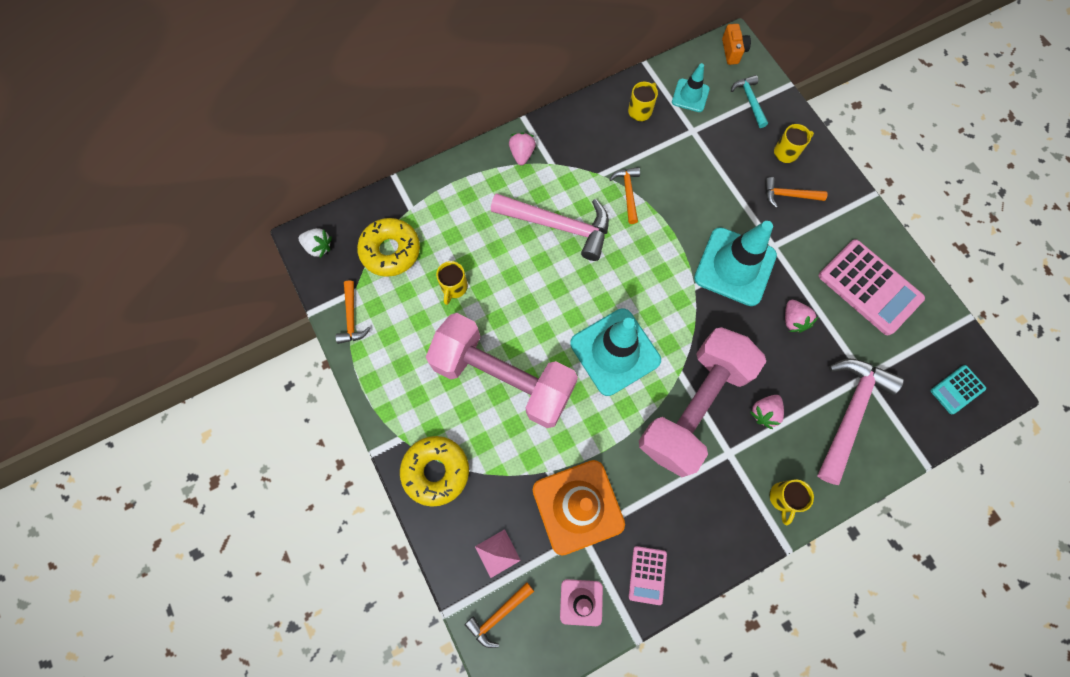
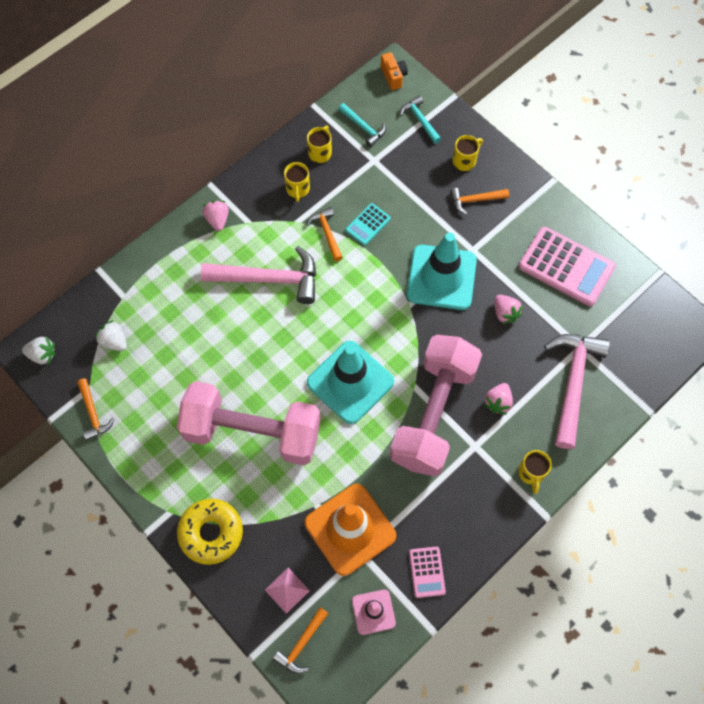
camera: 15 degrees left, 5 degrees down
(391, 251) = (114, 341): yellow donut -> white strawberry
(454, 287) = (184, 361): yellow mug -> yellow mug (298, 189)
(690, 95) = (363, 127): turquoise traffic cone -> turquoise hammer
(957, 389) = (661, 338): turquoise calculator -> turquoise calculator (368, 224)

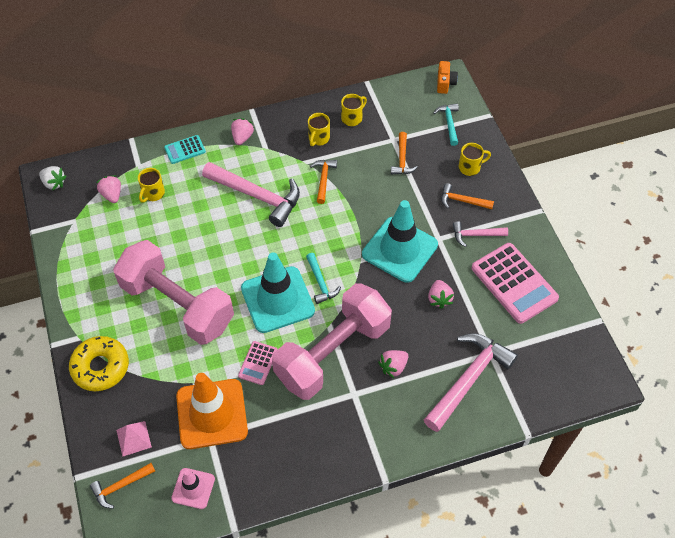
camera: 25 degrees right, 10 degrees down
(93, 413) = (65, 240): orange hammer -> orange hammer (402, 159)
(114, 341) = (112, 195): white strawberry -> pink strawberry
(363, 127) = (398, 112): turquoise hammer -> turquoise hammer (321, 283)
(368, 224) = (360, 186): turquoise calculator -> turquoise calculator (185, 150)
(427, 572) = (256, 477): pink calculator -> pink calculator (258, 363)
(506, 231) = (475, 235): none -> pink hammer
(531, 473) = (391, 437): yellow mug -> yellow mug (153, 194)

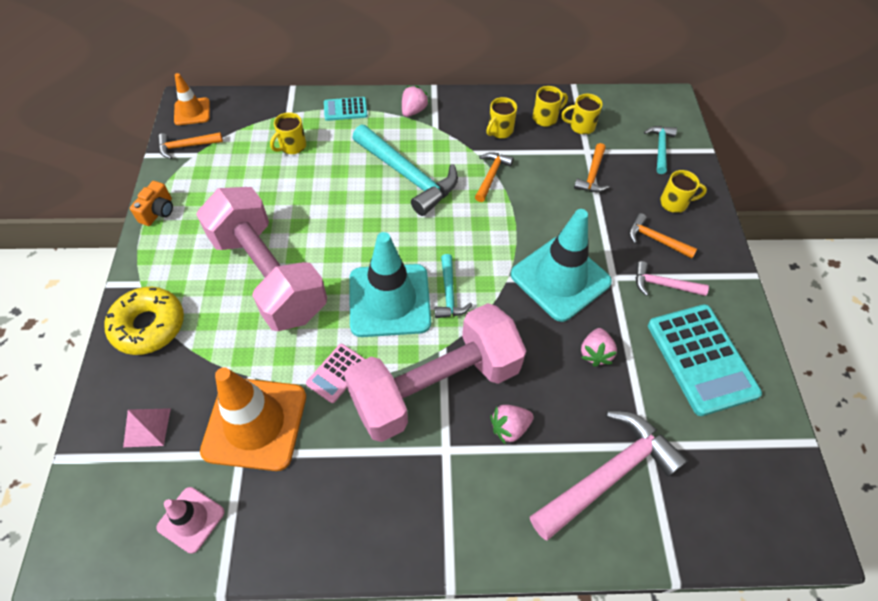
camera: 15 degrees right, 0 degrees up
(54, 183) = (192, 112): white strawberry -> orange traffic cone
(112, 195) = (247, 137): pink strawberry -> none
(120, 486) = (103, 487): orange hammer -> orange hammer (186, 146)
(257, 196) = (408, 176): pink hammer -> turquoise hammer
(382, 119) = (581, 126): none -> yellow mug
(445, 83) = (666, 105): orange camera -> orange camera (158, 212)
(514, 283) = (701, 359): pink calculator -> turquoise calculator

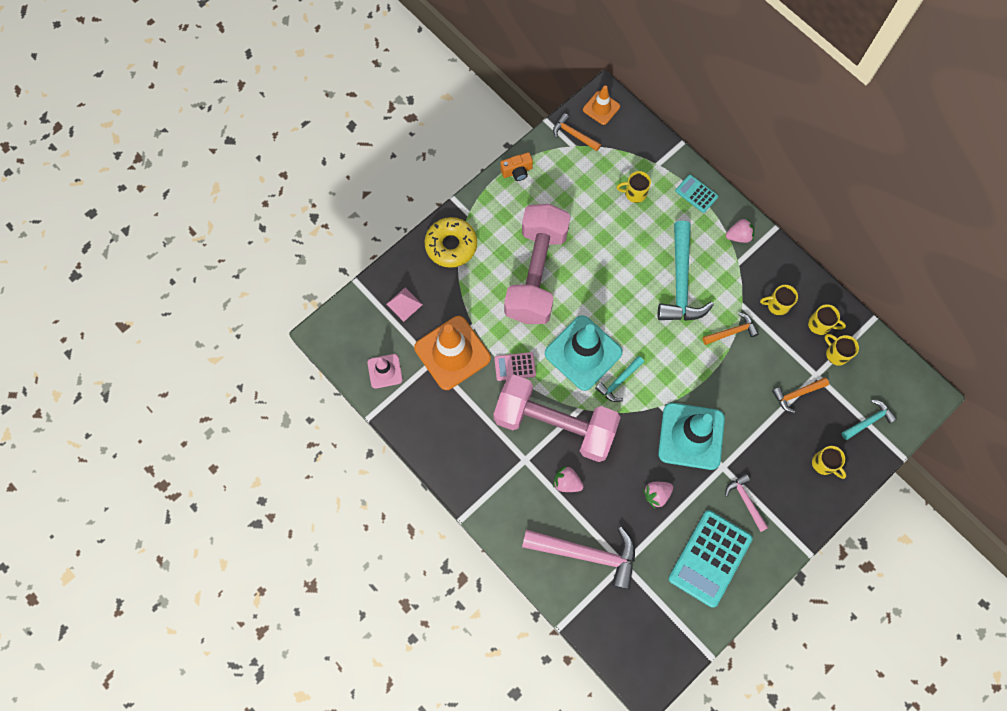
camera: 50 degrees right, 15 degrees up
(655, 239) = (779, 472): orange hammer -> none

